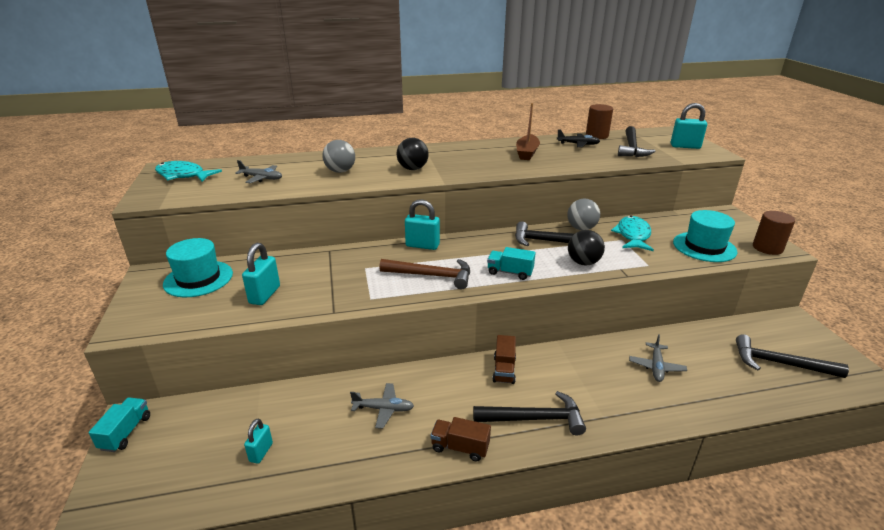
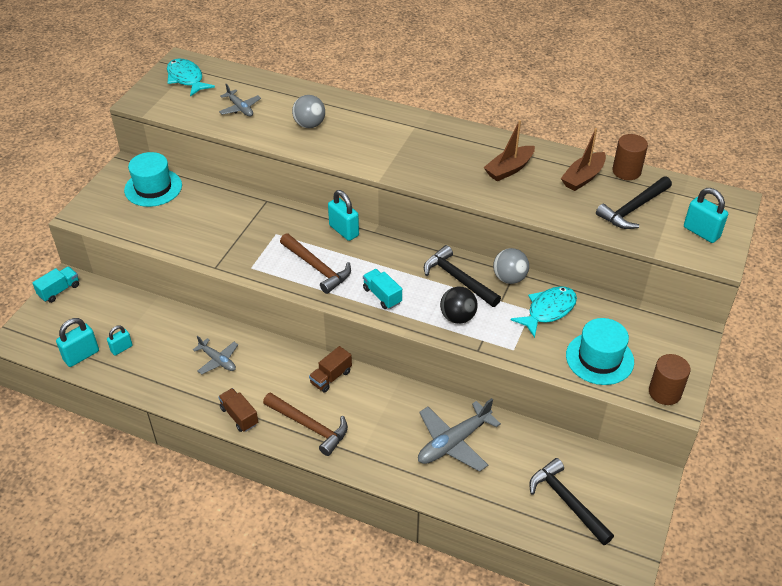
camera: 35 degrees right, 15 degrees up
(265, 295) = (183, 227): turquoise padlock -> turquoise padlock (81, 356)
(413, 169) = (373, 148): black ball -> none
(534, 418) = (309, 426): black hammer -> brown hammer
(578, 144) = (583, 177): black plane -> brown boat
(656, 367) = (453, 443): grey plane -> grey plane, size x1.69

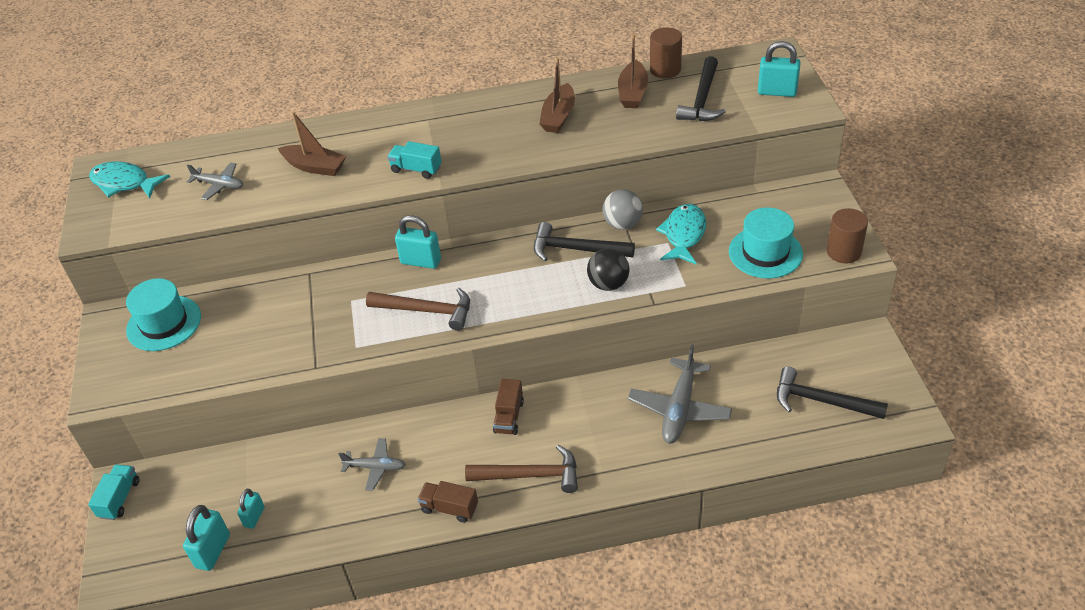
camera: 30 degrees left, 0 degrees up
(309, 125) = (315, 167): grey ball -> brown boat
(382, 296) = (518, 303): turquoise truck -> turquoise truck (416, 169)

